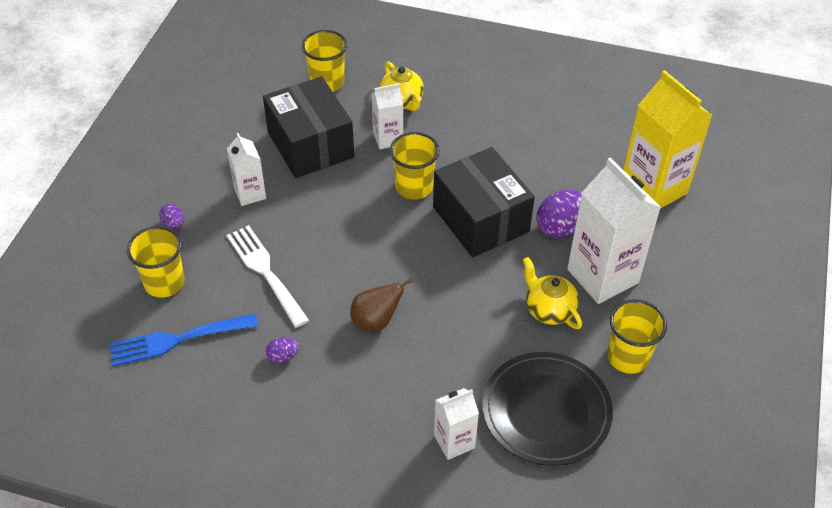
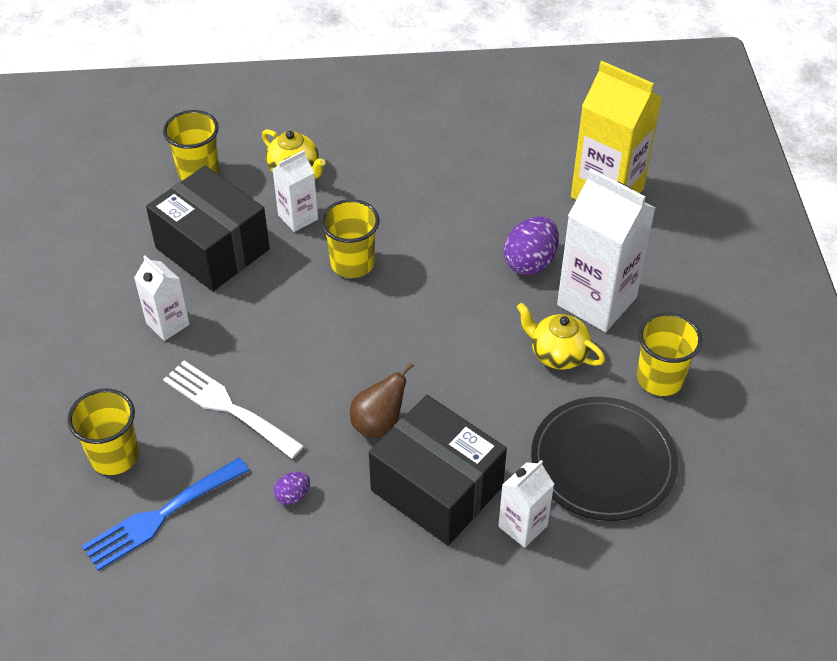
camera: 20 degrees left, 0 degrees up
(173, 224) = (92, 385): purple egg -> none
(480, 219) = (441, 278): black box -> black box (436, 488)

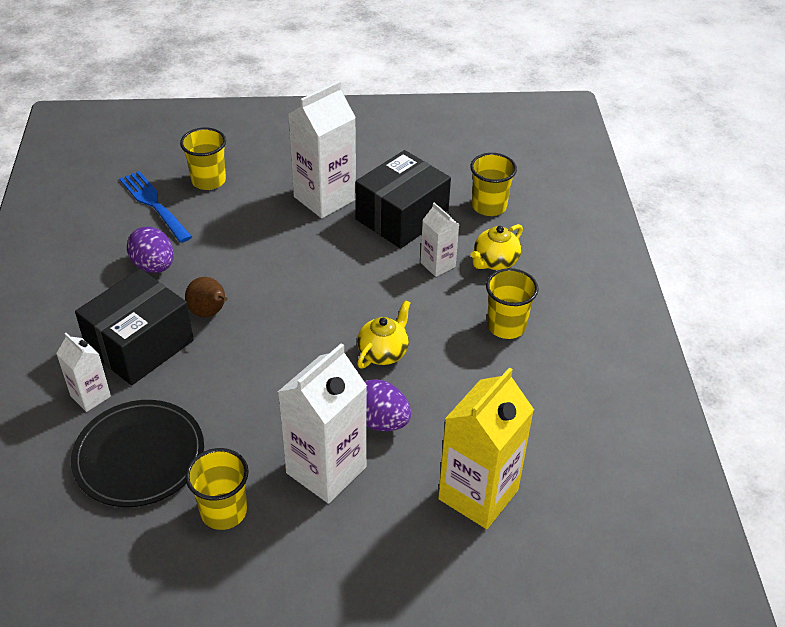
camera: 90 degrees right, 5 degrees down
(168, 324) = (324, 198): white carton -> white carton, size x1.88
(227, 407) = (240, 231): white fork -> none
(293, 495) = (154, 266): purple egg -> purple egg, size x1.94
(352, 263) = (382, 298): yellow cup -> yellow cup (506, 326)
(558, 354) = (264, 433): yellow teapot -> yellow teapot (383, 352)

